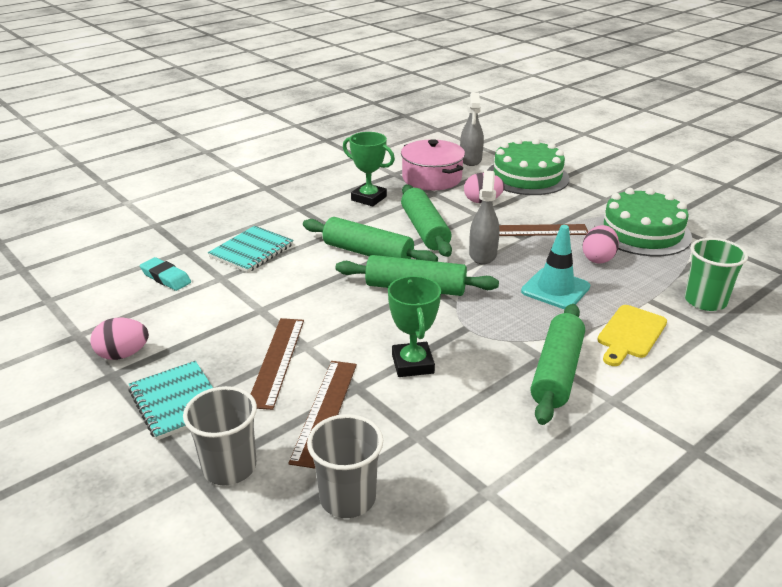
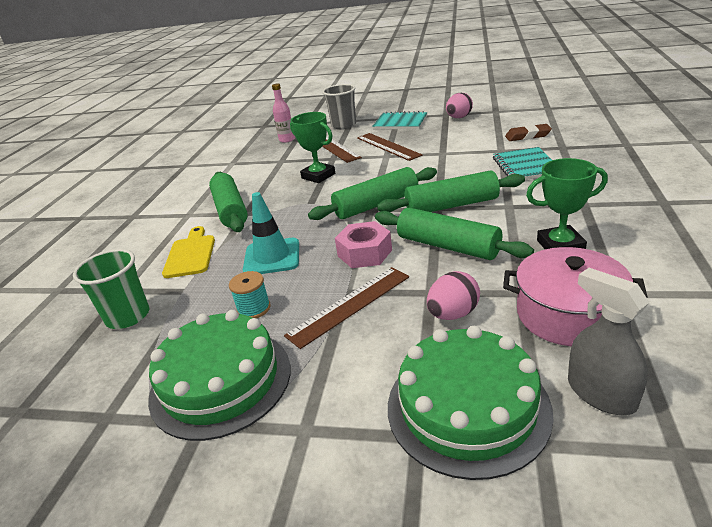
camera: 145 degrees right, 0 degrees up
(166, 278) = (527, 136): turquoise eraser -> brown eraser
(347, 498) = (287, 140): grey cup -> pink bottle
(482, 254) = (365, 253): grey spray bottle -> pink nut
(598, 258) = (254, 308): pink egg -> turquoise spool

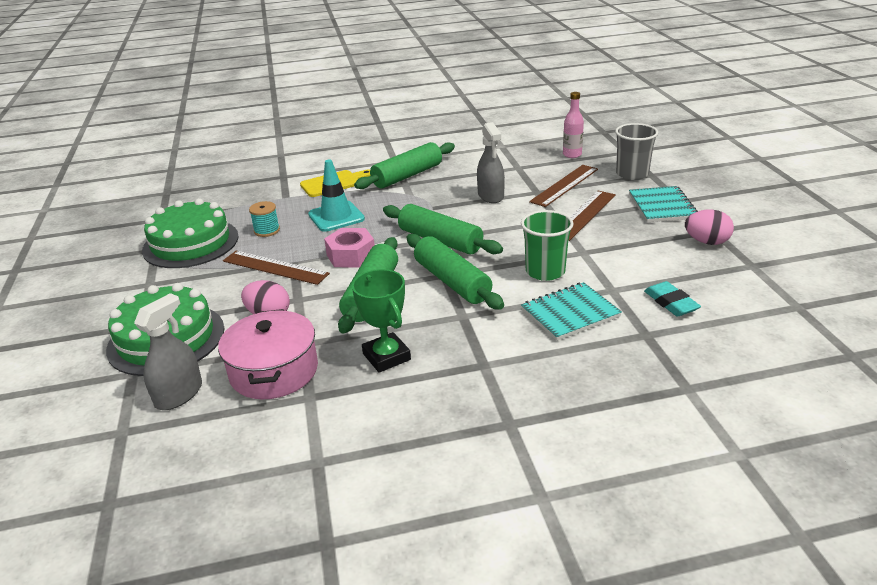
camera: 65 degrees right, 0 degrees up
(128, 316) = (253, 189): green cup -> green cup (545, 271)
(318, 176) = (491, 196): green trophy -> grey spray bottle
(527, 136) = (671, 303): brown eraser -> turquoise eraser

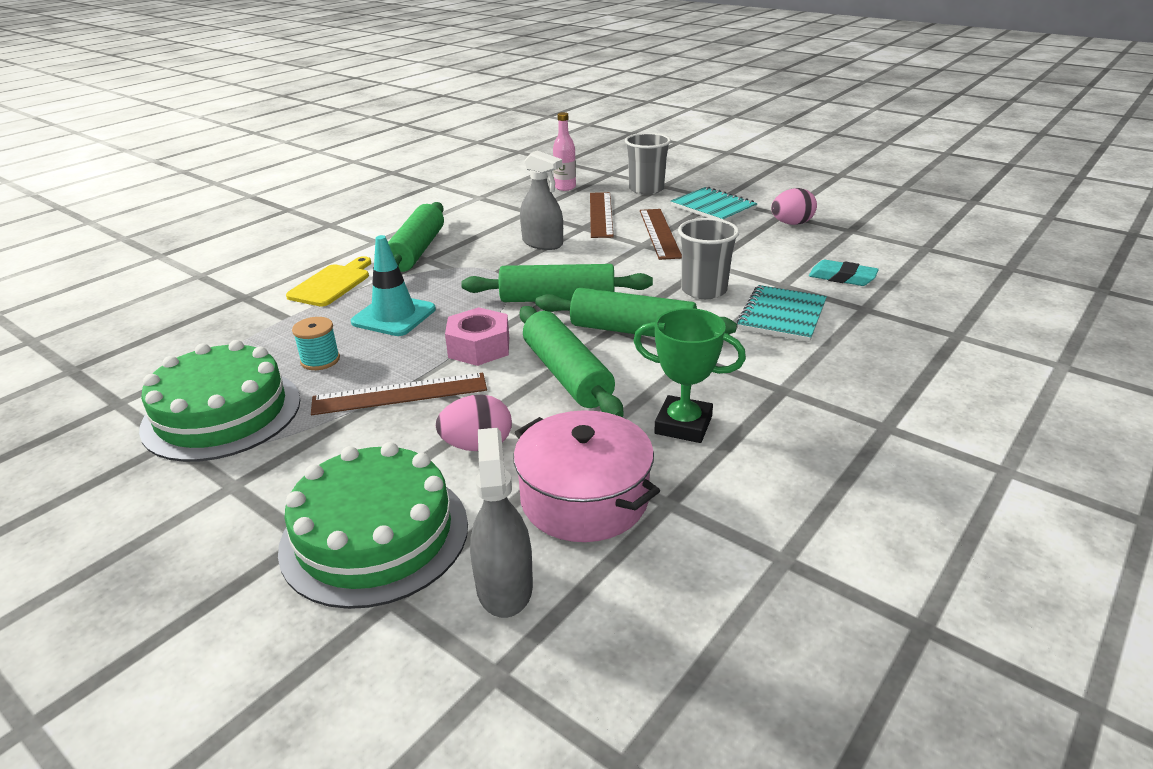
camera: 40 degrees left, 0 degrees up
(545, 271) = (704, 290): green cup -> grey cup

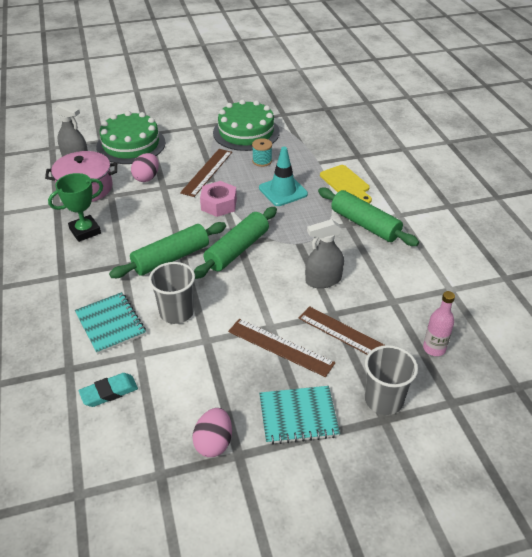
camera: 125 degrees right, 10 degrees up
(567, 374) = (162, 219): green rolling pin -> none

